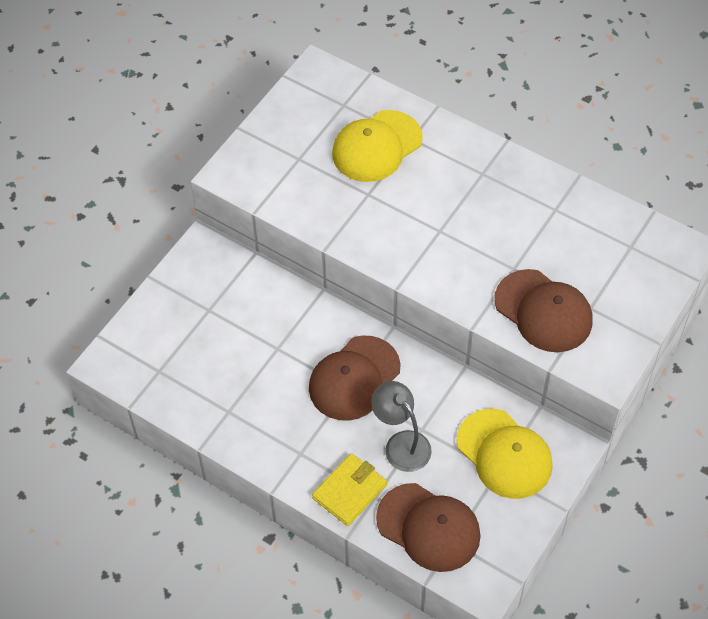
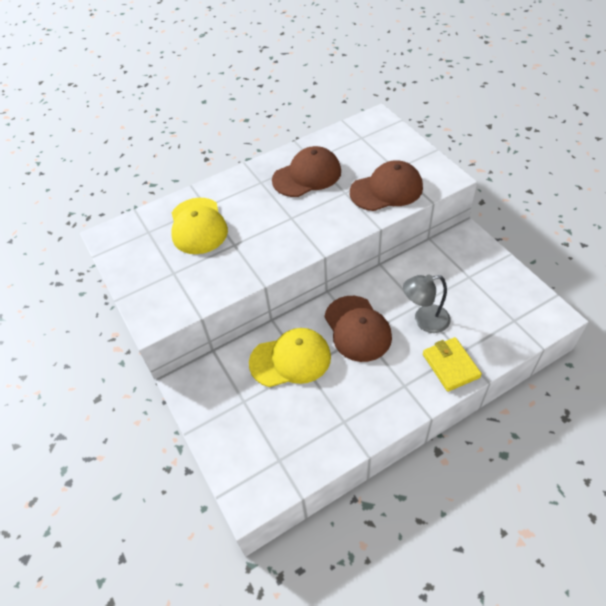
camera: 60 degrees left, 5 degrees down
(428, 527) = (498, 329): brown cap -> brown cap (307, 175)
(504, 454) = (457, 268): yellow cap -> yellow cap (290, 359)

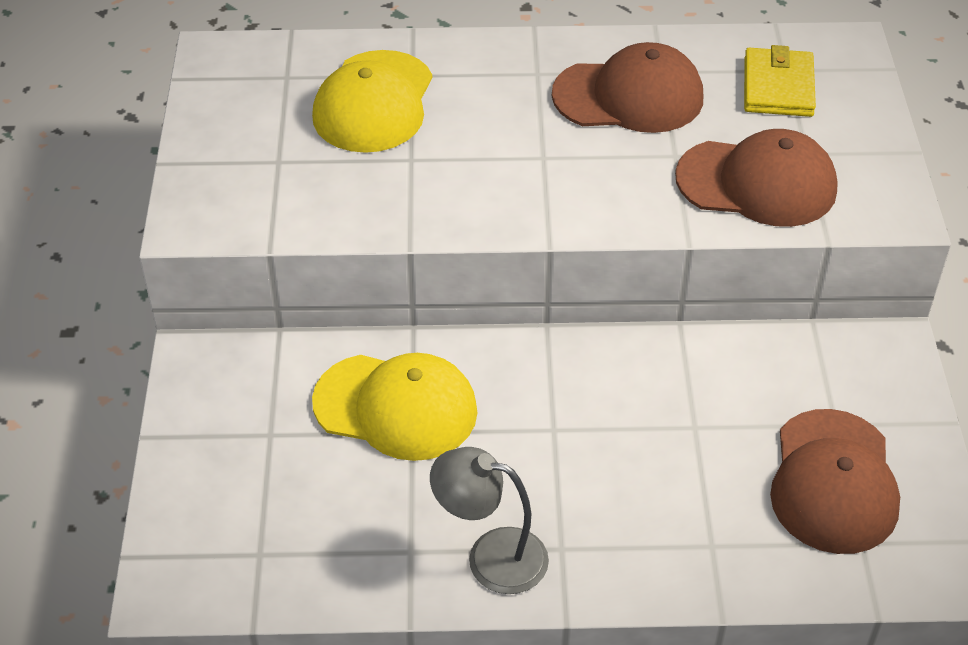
camera: 25 degrees right, 5 degrees down
(357, 328) = (551, 413): brown cap -> brown cap (833, 482)
(424, 320) = (685, 459): grey lamp -> grey lamp (491, 556)
(450, 365) = (672, 558): yellow wallet -> yellow wallet (778, 87)

